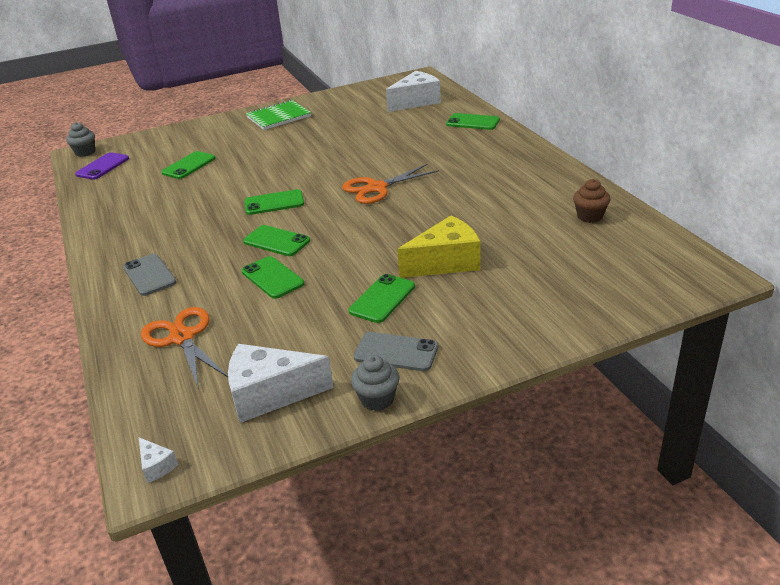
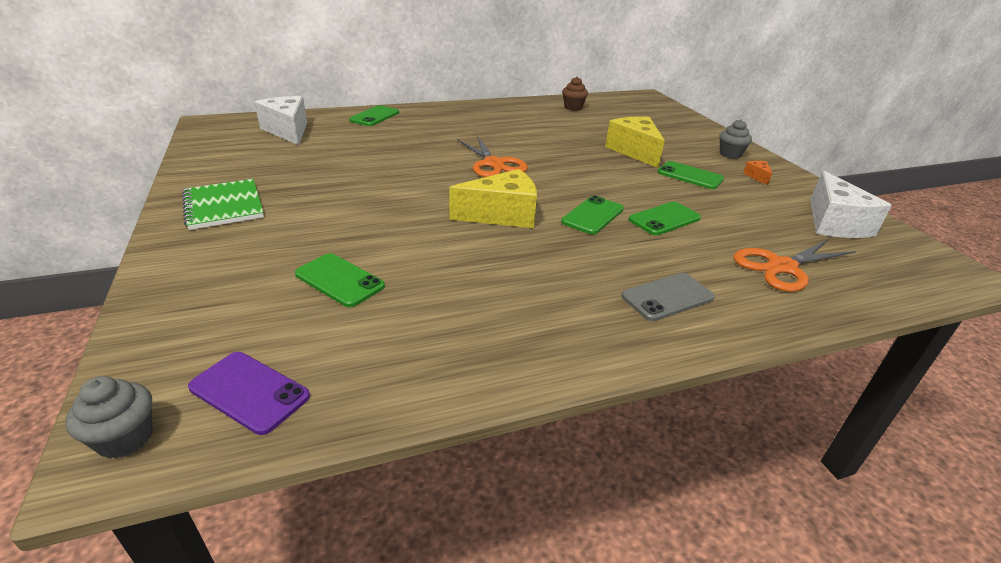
camera: 90 degrees left, 0 degrees up
(156, 466) = (954, 272): white cheese -> none
(274, 203) = (502, 215): green phone -> yellow cheese
(377, 399) = (813, 186): grey cupcake -> grey cupcake (730, 154)
(396, 352) = (757, 176): grey phone -> orange cheese

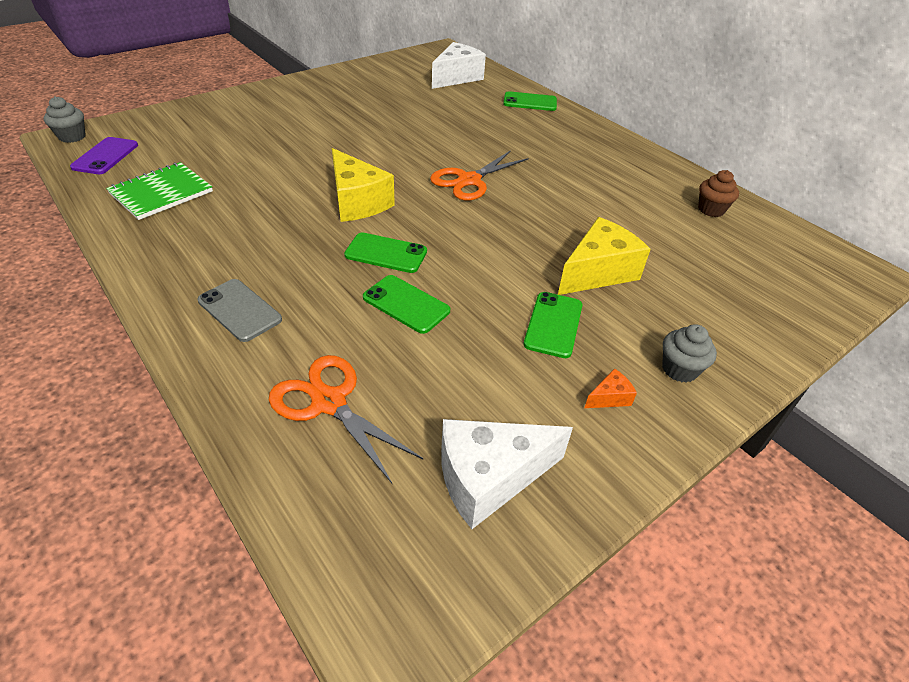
camera: 70 degrees right, 10 degrees up
(224, 206) = (308, 93): green notebook -> green notebook (161, 193)
(339, 280) = (224, 154): green phone -> none

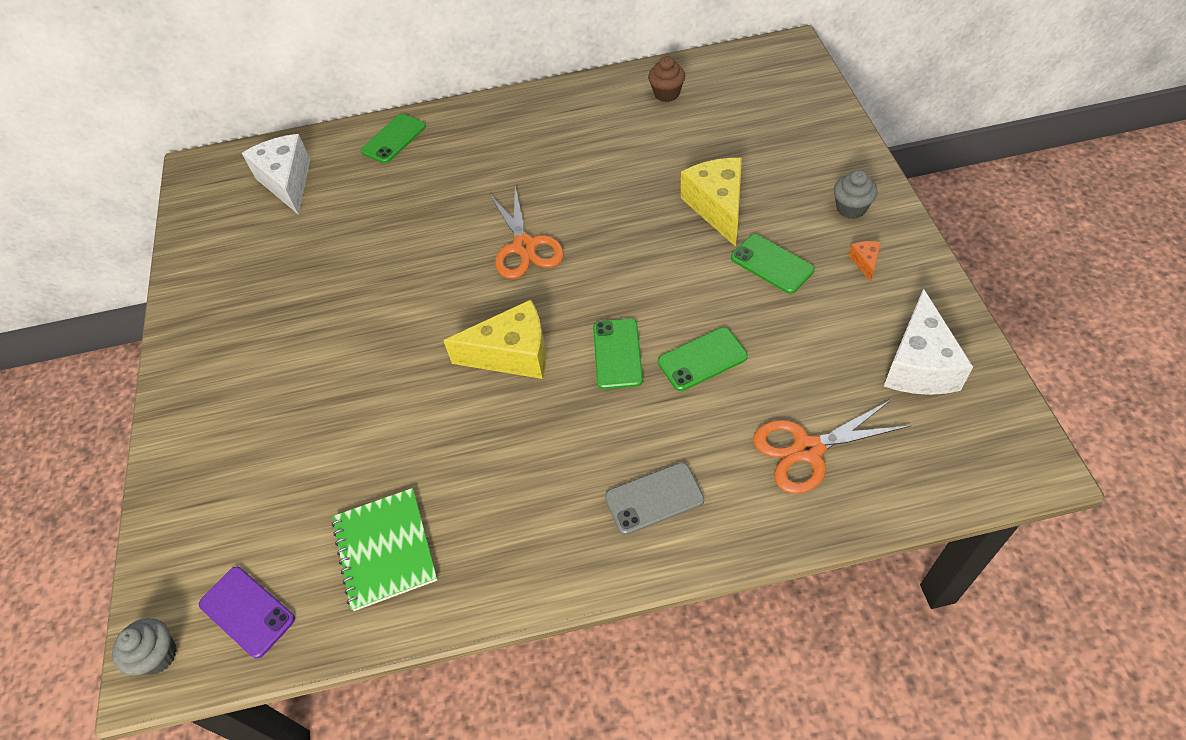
camera: 55 degrees left, 10 degrees up
(386, 253) = (617, 354): green phone -> green phone turned 45 degrees counterclockwise

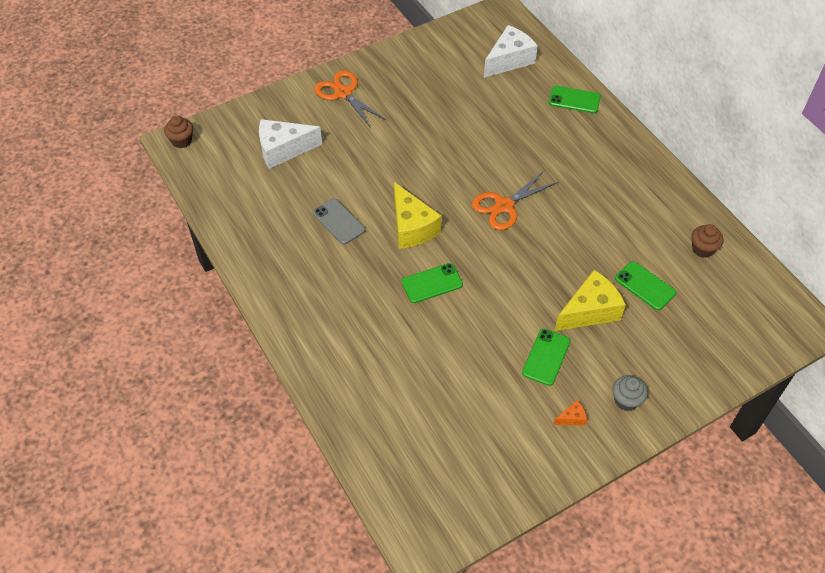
camera: 65 degrees right, 0 degrees up
(158, 655) = (182, 141): grey cupcake -> brown cupcake
(247, 612) = (212, 166): purple phone -> none
(385, 549) = (262, 211): green notebook -> none
(654, 498) = (330, 330): grey phone -> grey phone (339, 221)
(702, 359) = (444, 332): green phone -> green phone (645, 286)
(808, 450) = (391, 407): orange scissors -> orange scissors (343, 93)
(919, 365) = (485, 466): white cheese -> white cheese (283, 150)

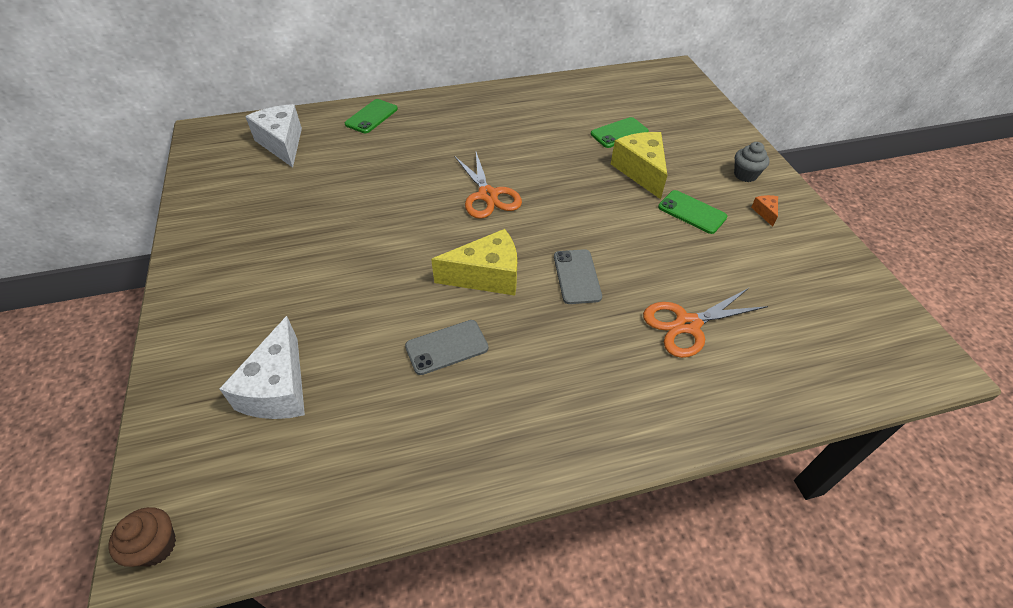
camera: 75 degrees left, 5 degrees down
(343, 93) = (219, 296): orange scissors -> orange scissors (688, 324)
(432, 283) = (577, 276): green phone -> grey phone
(702, 249) = (587, 94): brown cupcake -> none

